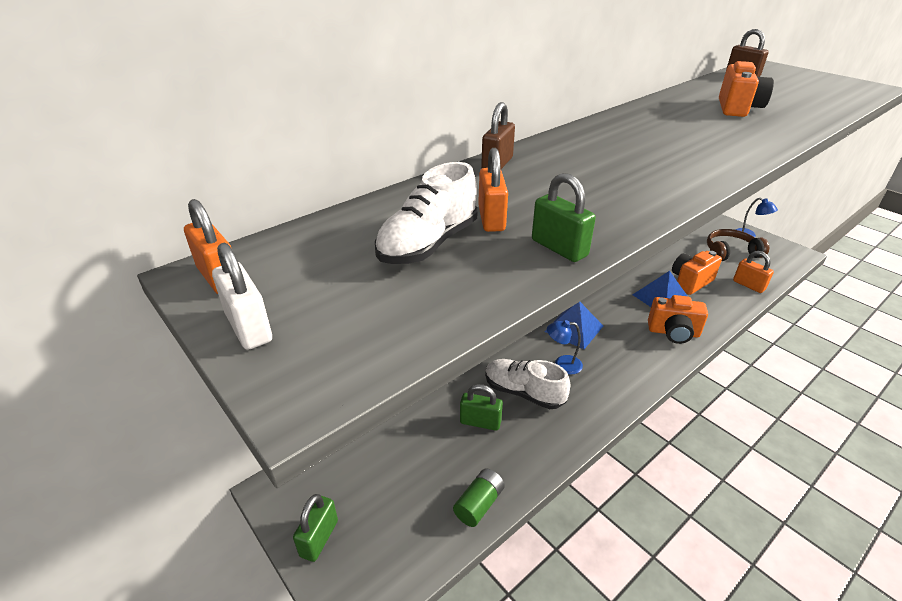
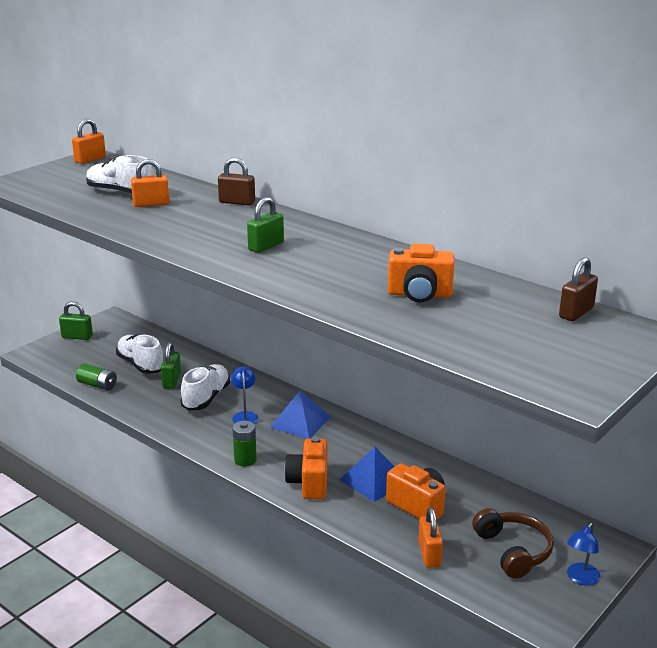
camera: 80 degrees right, 10 degrees down
(248, 327) = (50, 170): white padlock -> none
(432, 453) = (141, 365): none -> white shoe
(559, 248) = (114, 220): green padlock -> green padlock (266, 246)
(643, 370) = (245, 460): none -> green battery
(748, 285) = (429, 554): orange padlock -> orange padlock turned 45 degrees counterclockwise

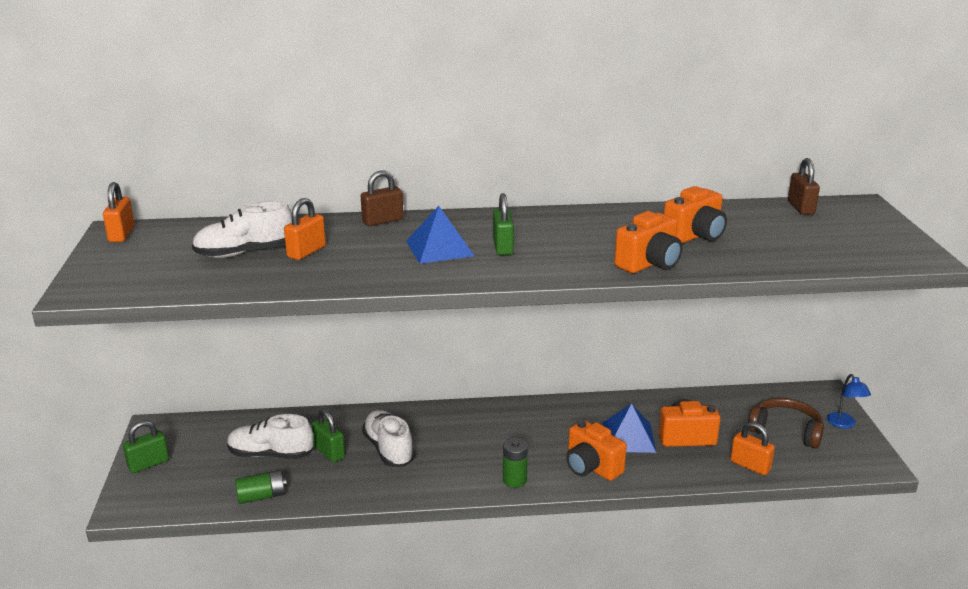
camera: 45 degrees left, 0 degrees up
(245, 416) = (449, 445): blue lamp -> none
(300, 422) = (500, 425): blue pyramid -> blue pyramid (439, 248)
(332, 297) = (649, 264): none -> orange camera

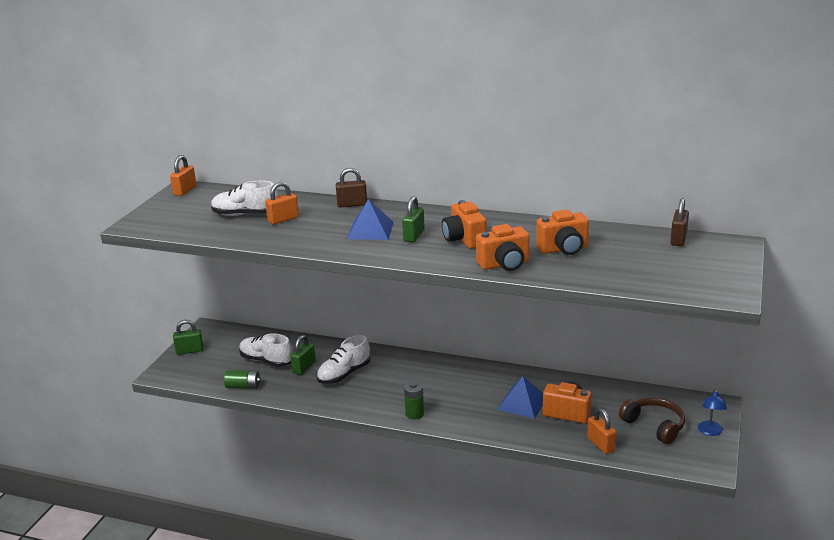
camera: 25 degrees right, 0 degrees up
(329, 452) = (304, 367): green padlock -> green padlock turned 45 degrees clockwise
(388, 449) = (344, 374): white shoe -> white shoe turned 135 degrees counterclockwise
(591, 467) = (476, 418): orange camera -> orange camera (464, 239)

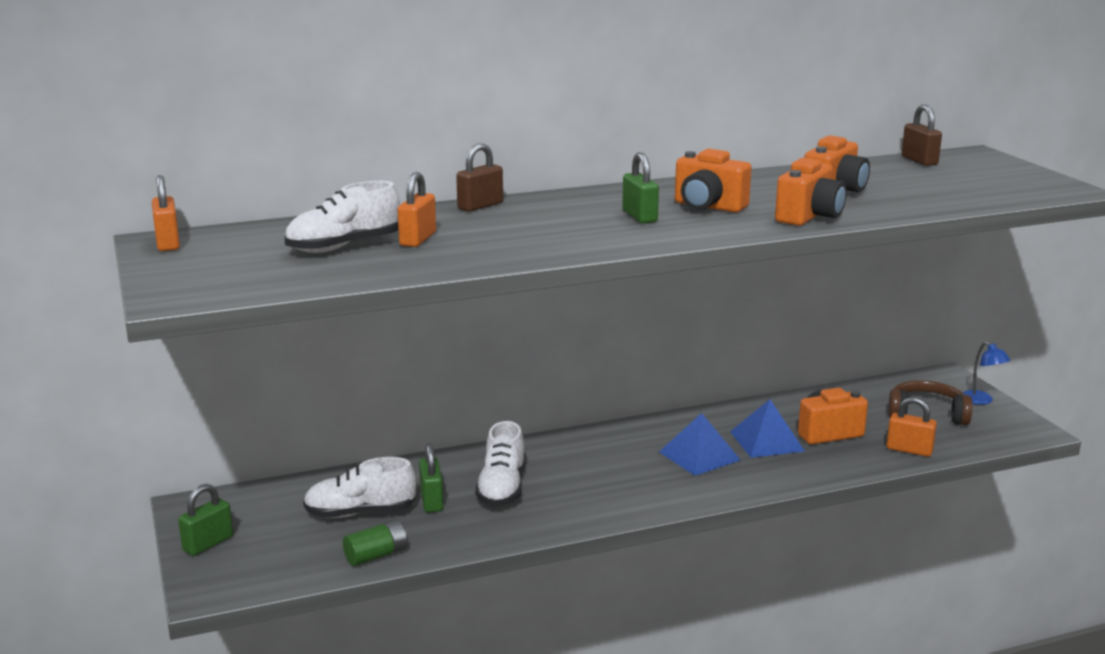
camera: 40 degrees left, 5 degrees down
(370, 230) = (570, 223): blue pyramid -> blue pyramid (699, 456)
(414, 414) = (666, 497): green battery -> none

